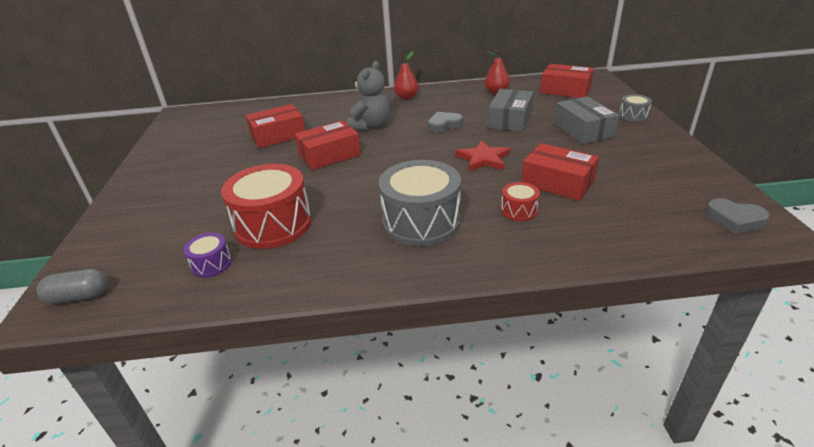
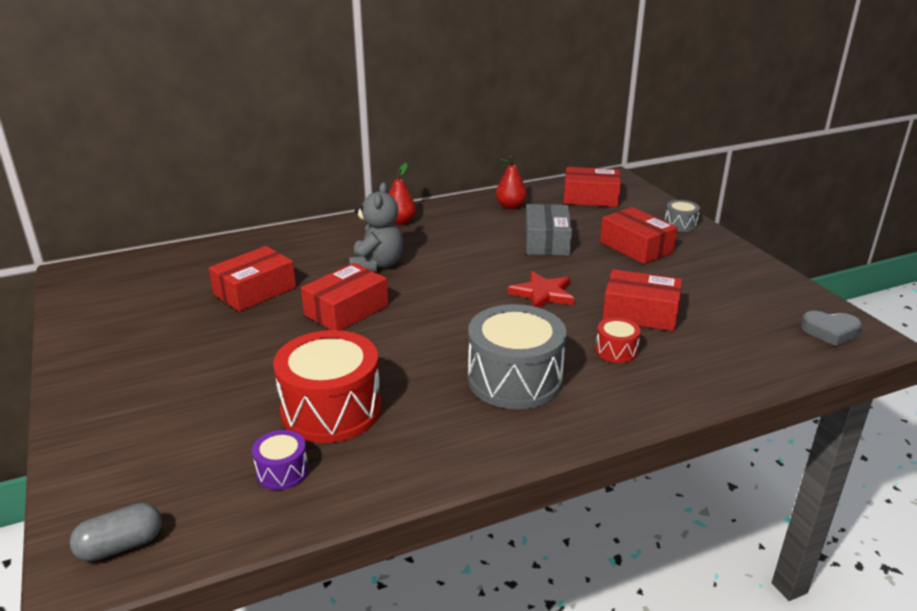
camera: 20 degrees left, 5 degrees down
(444, 125) = (471, 256): grey heart -> none
(583, 130) = (636, 247): grey box -> red box

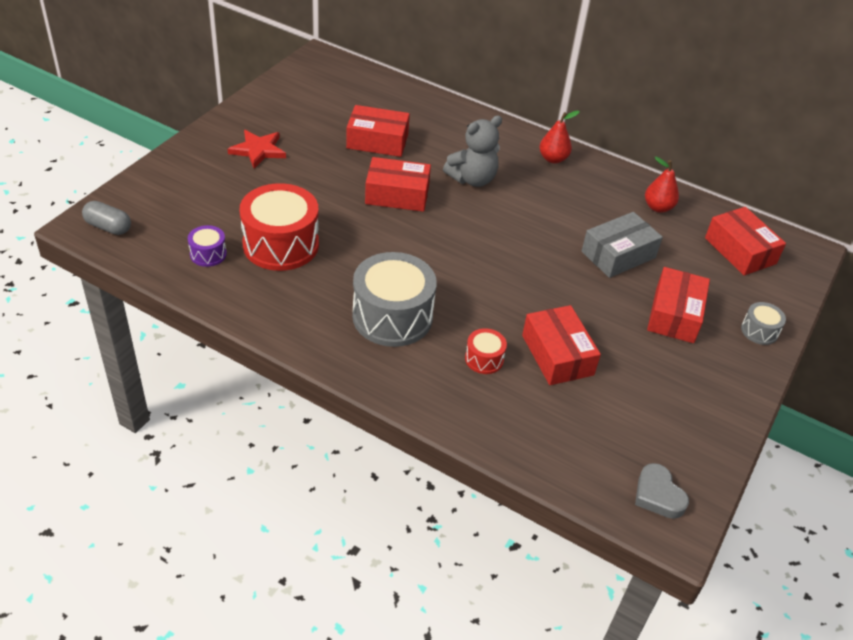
camera: 50 degrees right, 15 degrees up
(543, 294) = (527, 286): red star -> red star (258, 150)

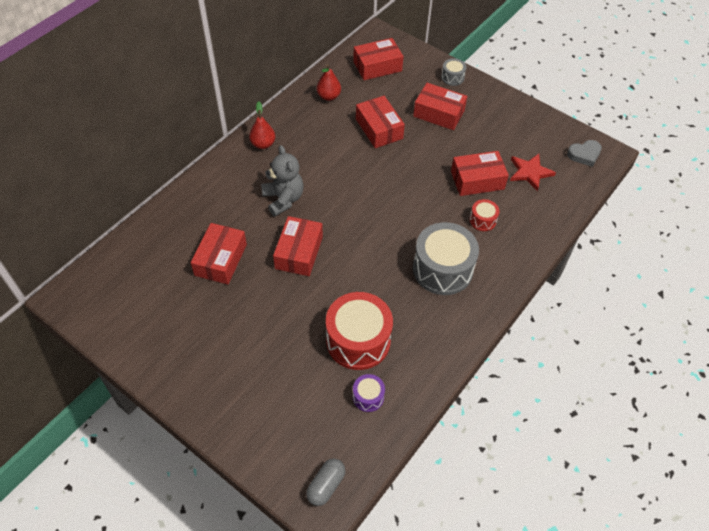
camera: 80 degrees left, 10 degrees up
(258, 150) = (221, 356): red star -> red star (530, 172)
(618, 254) = (379, 129): grey box -> red box

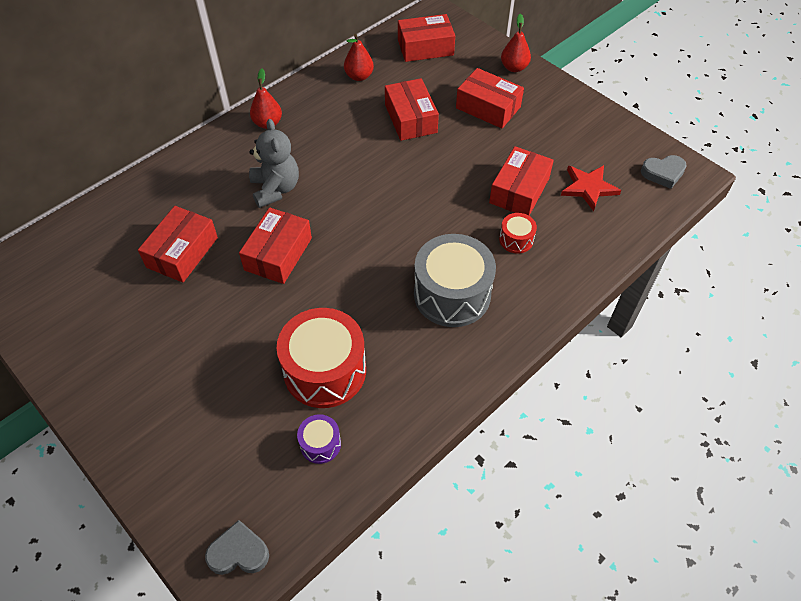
camera: 10 degrees right, 0 degrees up
(326, 485) = (239, 552): grey capsule -> grey heart
(452, 77) = (514, 68): grey drum -> red pear
(477, 180) = (519, 190): red box -> red box turned 60 degrees counterclockwise

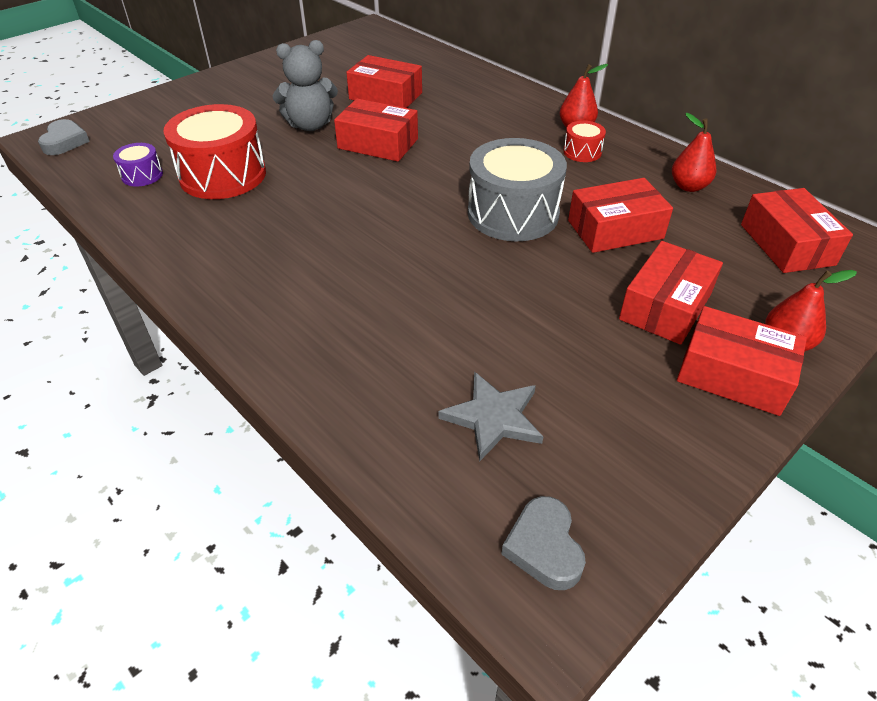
camera: 90 degrees right, 10 degrees down
(275, 189) = (471, 138): grey teddy bear -> grey teddy bear (310, 125)
(452, 294) = (299, 259): grey drum -> grey drum (513, 213)
(516, 240) = (383, 321): red drum -> red drum (582, 152)
(519, 190) = (481, 331): red box -> red box (733, 375)
(588, 188) = (493, 417): red star -> grey star

